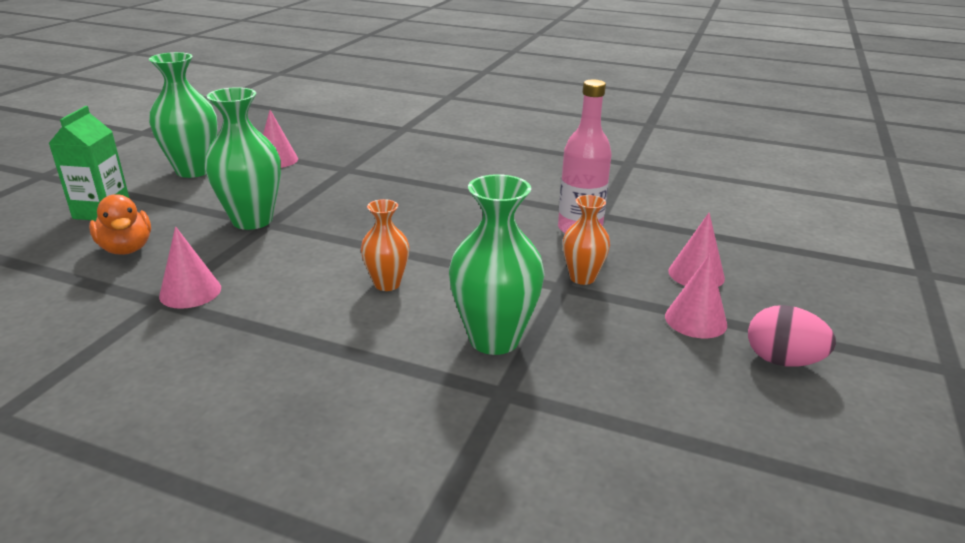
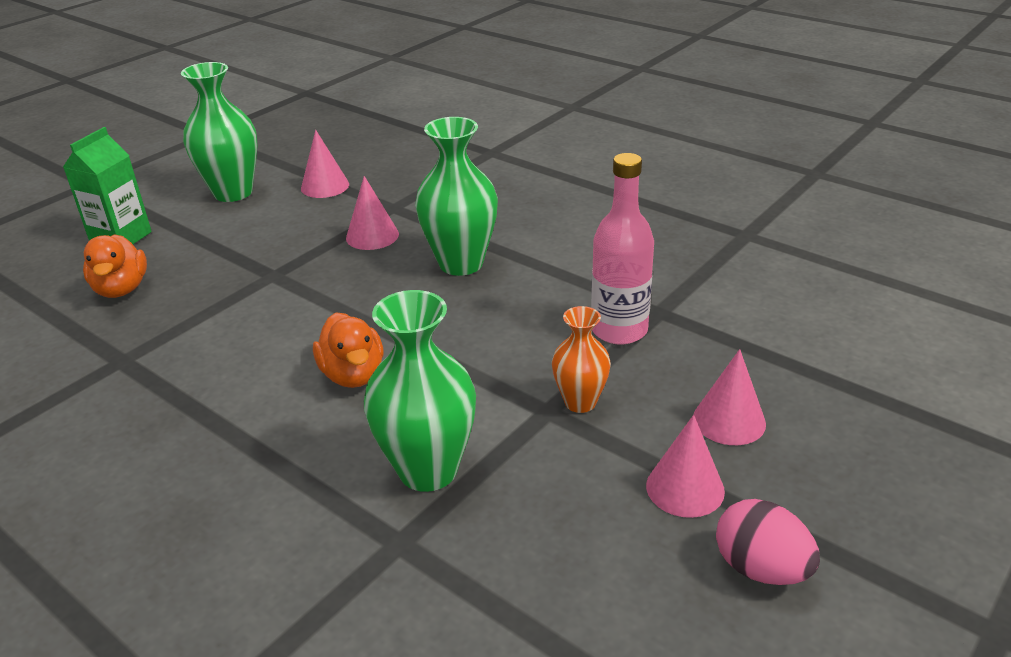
camera: 20 degrees right, 5 degrees up
(190, 292) = (154, 353): pink cone -> pink cone (372, 236)
(252, 220) = (258, 268): green vase -> green vase (461, 263)
(387, 284) = (353, 375): orange vase -> orange duck

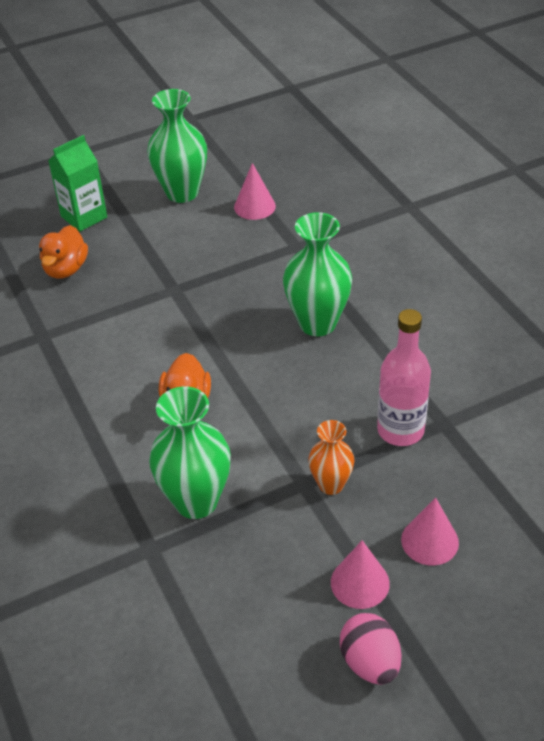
camera: 25 degrees right, 10 degrees up
(372, 236) = (265, 272): pink cone -> none

